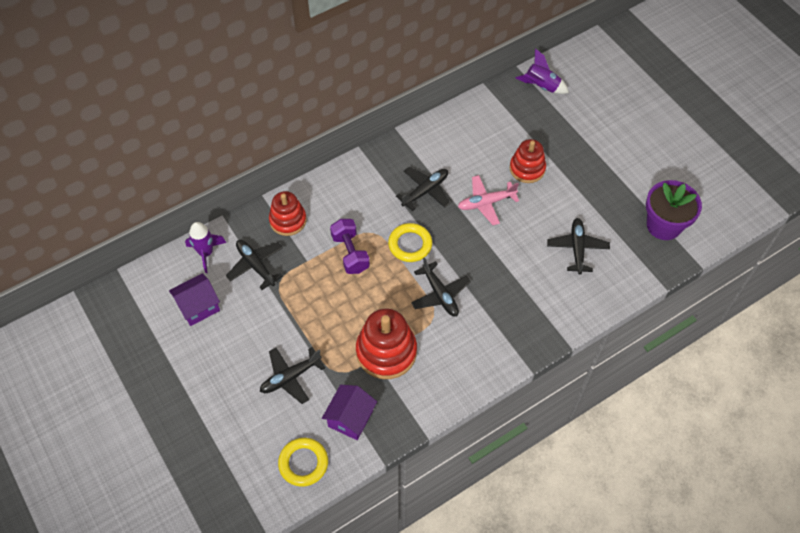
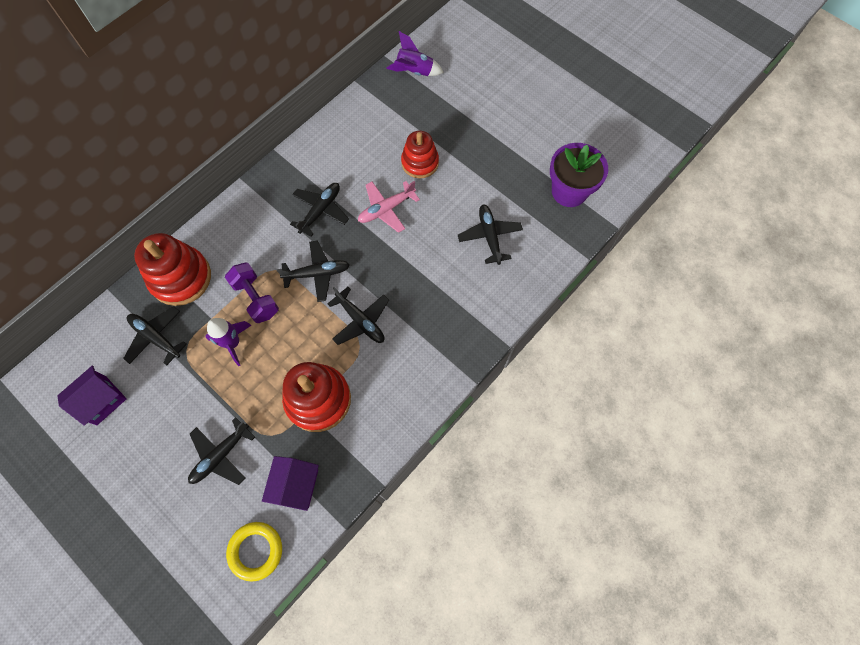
camera: 15 degrees left, 10 degrees up
(206, 253) = (98, 337): purple rocket -> purple rocket (233, 343)
(288, 220) = (180, 278): red stacking toy -> red stacking toy, size x1.52
(410, 244) = (317, 273): yellow ring -> black plane

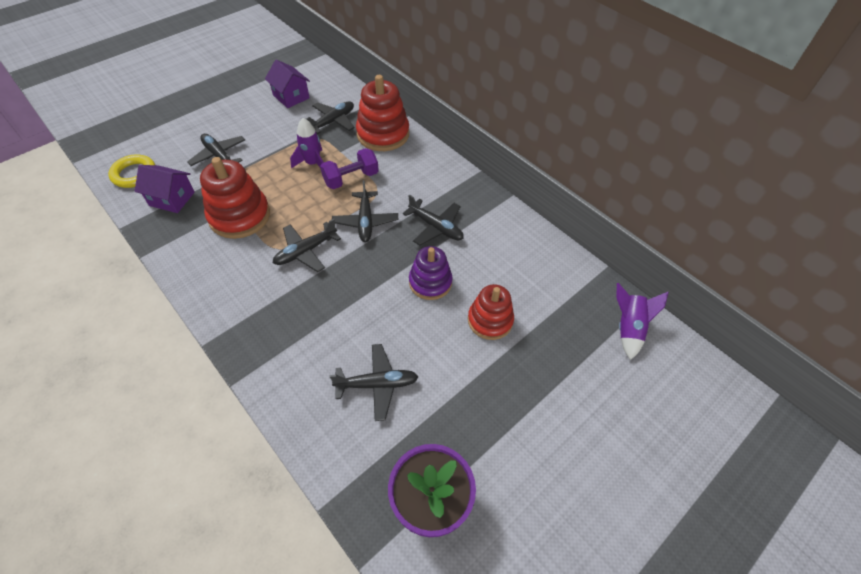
camera: 95 degrees right, 15 degrees down
(386, 209) = (430, 282): pink plane -> purple stacking toy

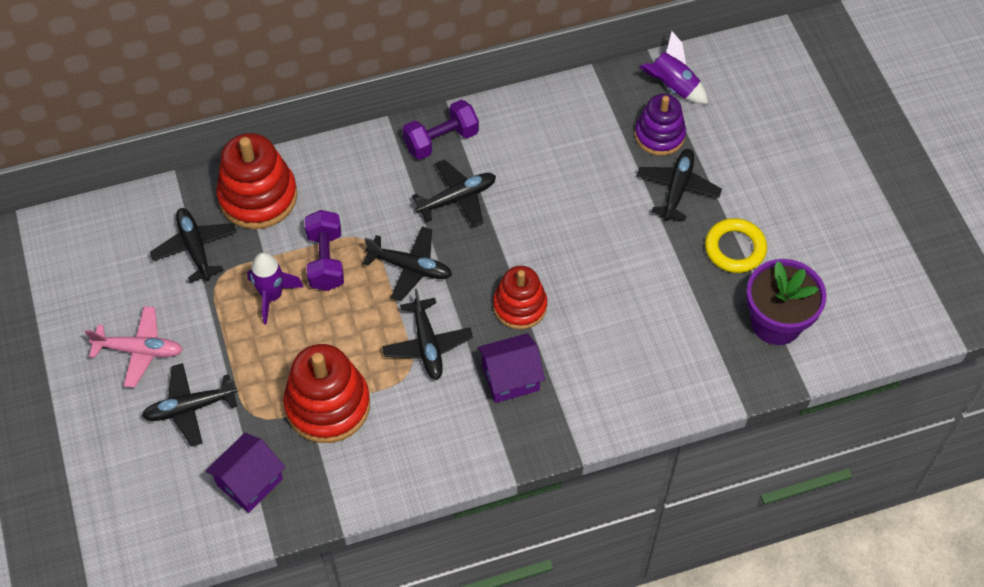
camera: 65 degrees left, 5 degrees up
(134, 174) = (168, 525): yellow ring -> yellow ring (735, 248)
(252, 124) = (139, 350): none -> pink plane
(291, 96) = (103, 285): purple house -> purple house (510, 378)
(377, 384) = (640, 326): black plane -> black plane (677, 188)
(430, 282) = (535, 234): purple stacking toy -> purple stacking toy (659, 135)
(479, 203) = (441, 140): none -> purple dumbbell
(490, 320) = (610, 199): red stacking toy -> red stacking toy (520, 306)

